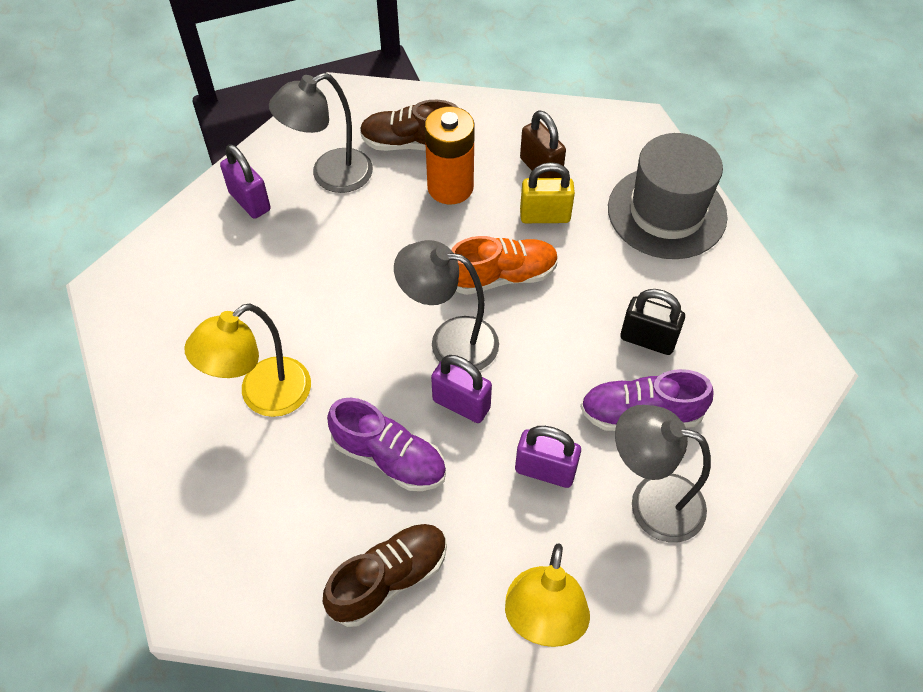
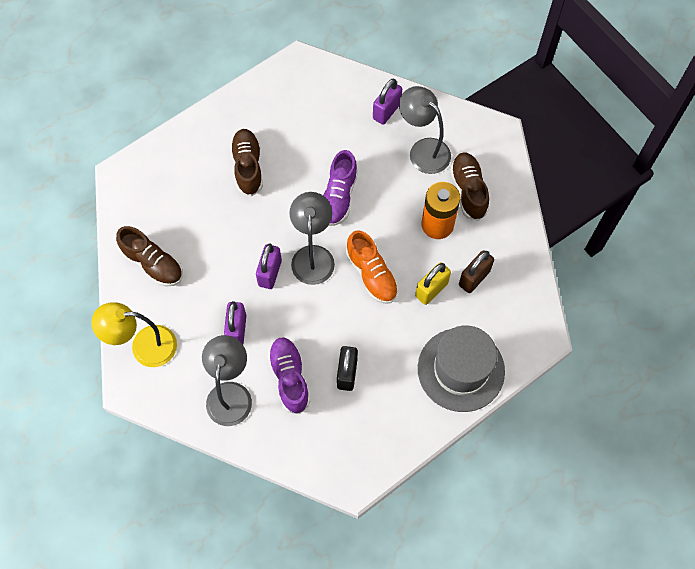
camera: 75 degrees right, 10 degrees up
(263, 396) = (248, 167): yellow lamp -> brown shoe
(389, 458) = (225, 244): purple shoe -> purple shoe (338, 197)
(545, 216) = (431, 290): yellow padlock -> yellow padlock turned 60 degrees clockwise

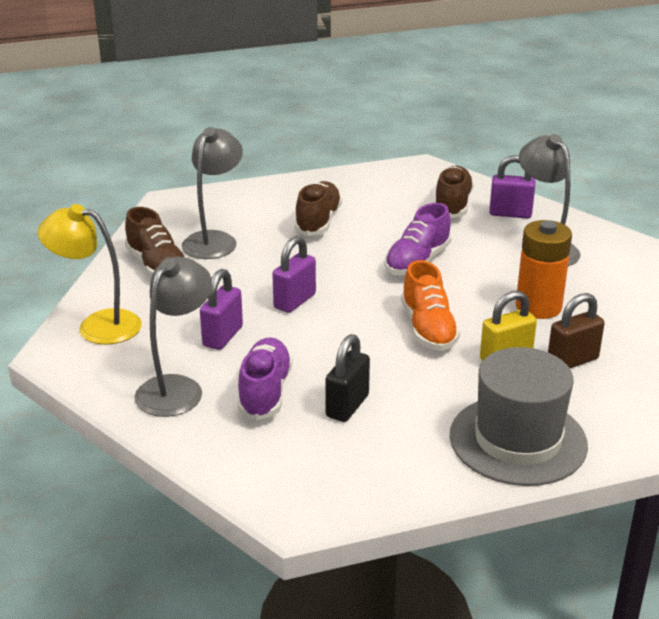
camera: 20 degrees right, 35 degrees down
(313, 256) = (358, 299): grey lamp -> grey lamp (214, 240)
(386, 111) = (510, 214): purple padlock -> purple padlock turned 45 degrees clockwise
(468, 190) = (593, 288): brown shoe -> brown shoe (452, 204)

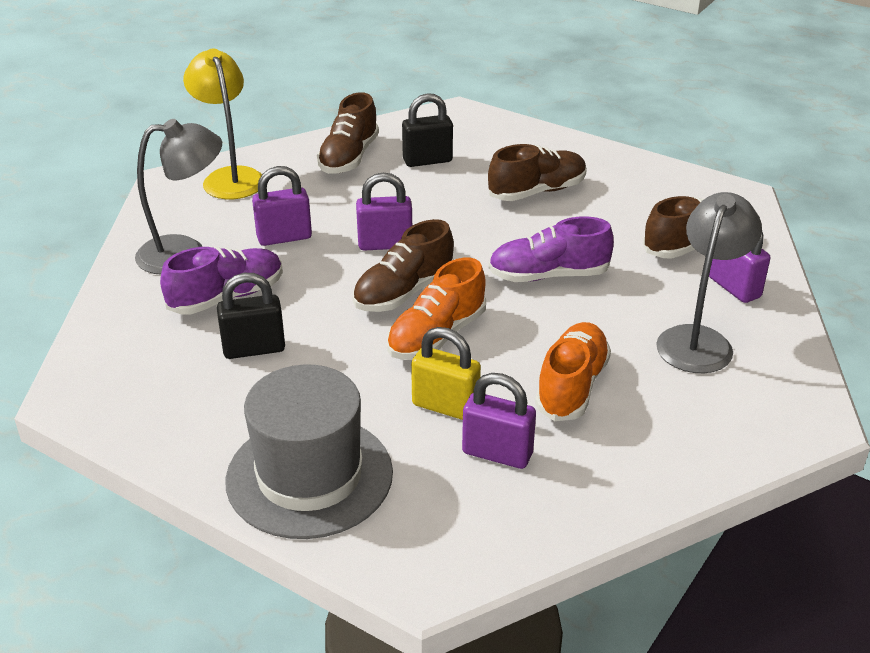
camera: 50 degrees right, 5 degrees up
(214, 240) = (427, 160): grey lamp -> black padlock
(363, 319) = (403, 292): none -> brown shoe
(538, 307) = (572, 386): orange battery -> orange shoe
(572, 361) = (497, 453): brown padlock -> purple padlock

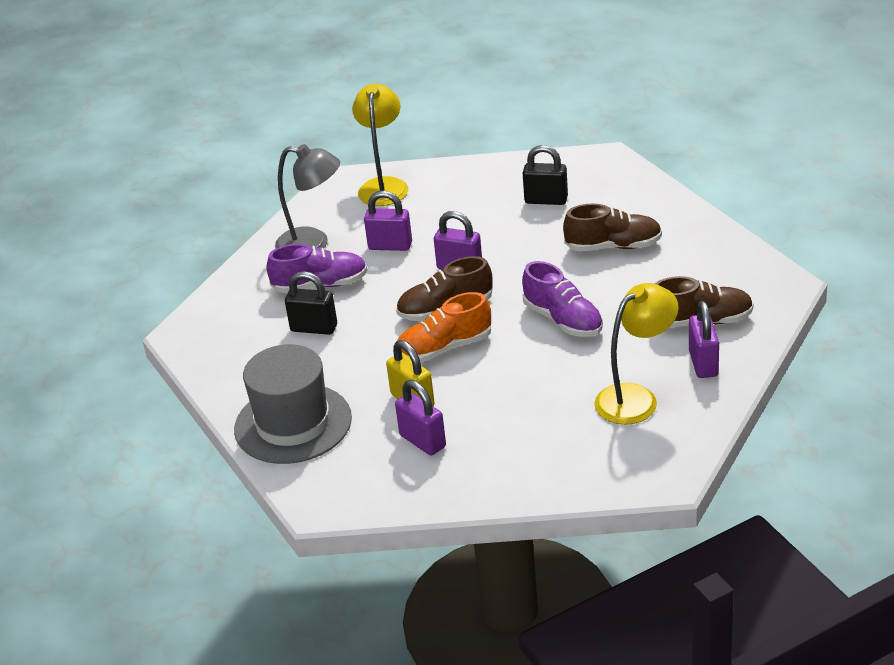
camera: 30 degrees right, 0 degrees up
(349, 158) = (485, 185): brown shoe -> none
(548, 275) = (563, 320): purple shoe -> purple shoe turned 150 degrees counterclockwise
(572, 386) = (511, 408): orange shoe -> none
(699, 340) = (636, 398): grey lamp -> yellow lamp

